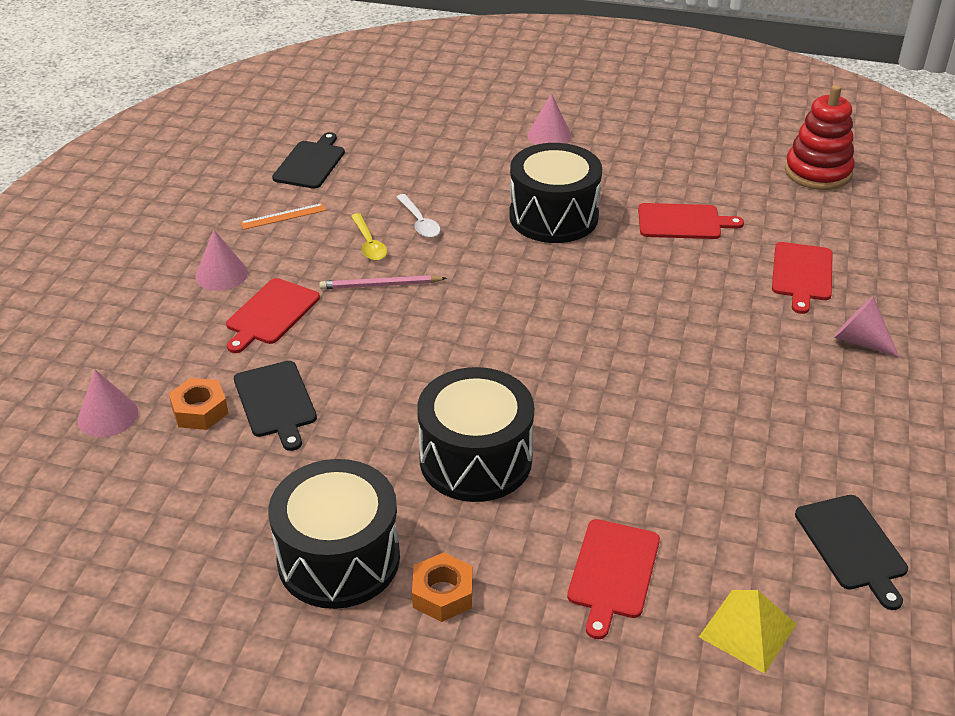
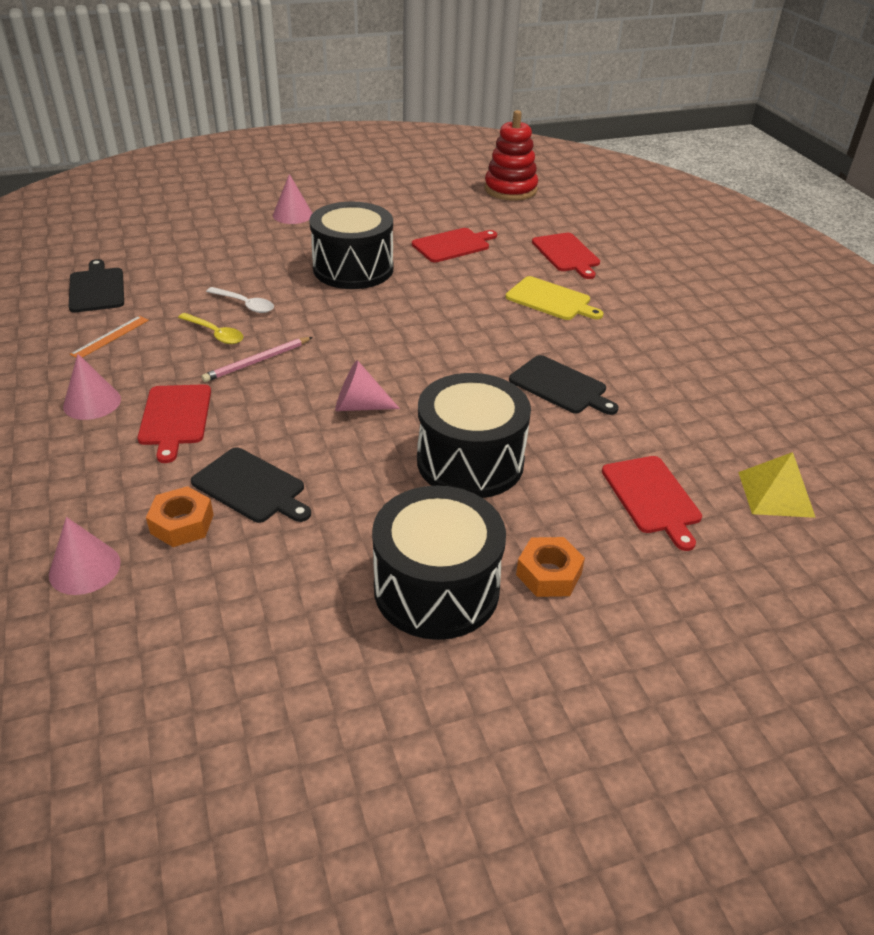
camera: 35 degrees left, 0 degrees up
(727, 322) = (551, 300): none -> yellow cutting board
(852, 546) = (775, 410): black cutting board -> black cutting board (560, 386)
(859, 341) = (644, 283): pink cone -> pink cone (359, 406)

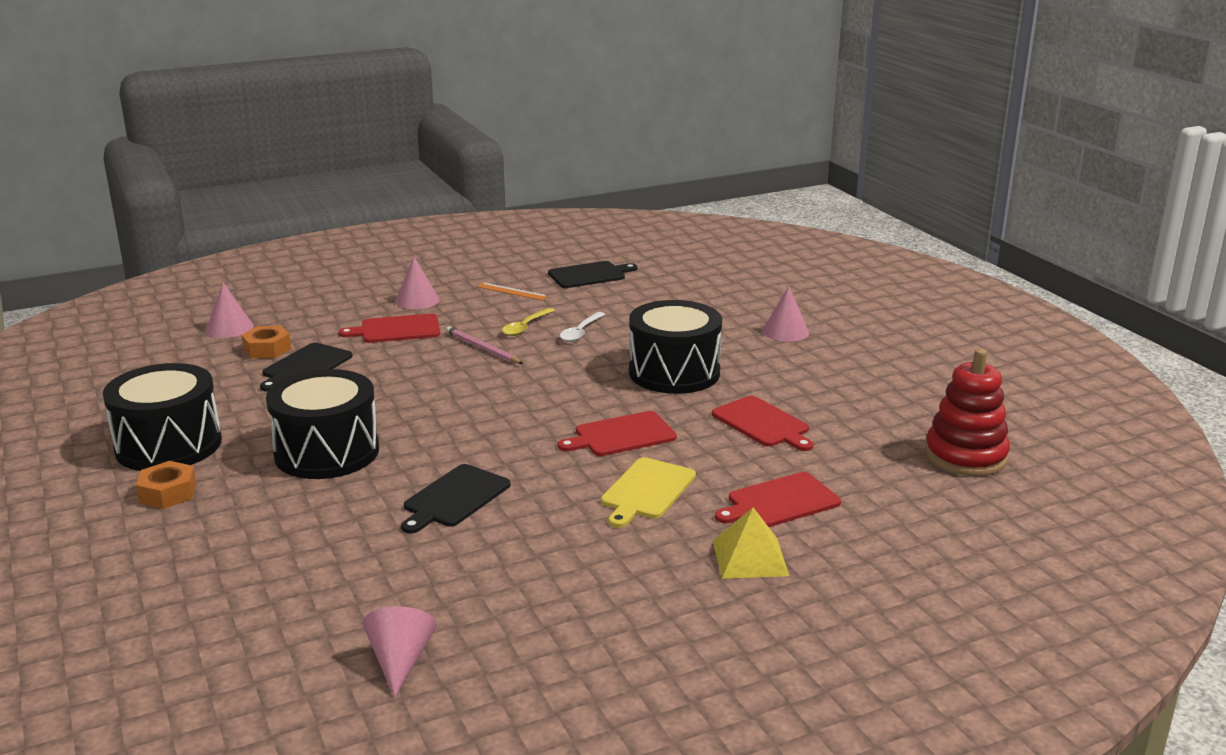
camera: 85 degrees right, 15 degrees down
(359, 406) = (414, 397): pink cone -> pink cone (400, 661)
(652, 497) = (257, 549): red cutting board -> red cutting board (621, 435)
(776, 494) = (247, 633): yellow pyramid -> yellow pyramid (750, 557)

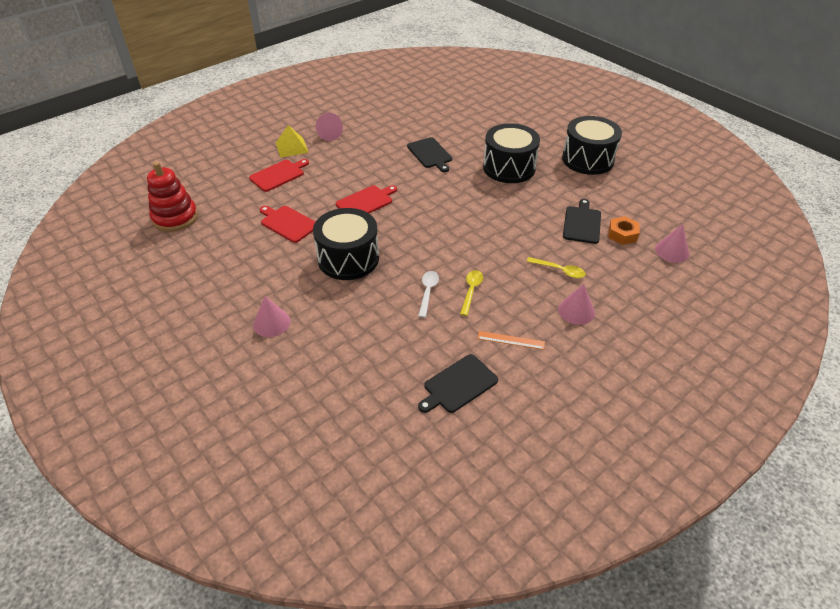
camera: 165 degrees right, 20 degrees up
(168, 493) = (556, 137): orange nut -> none
(397, 329) = (559, 270): red cutting board -> yellow spoon
(400, 661) = (408, 97): pink cone -> pink cone (329, 134)
(454, 498) = (430, 154): black cutting board -> black cutting board turned 135 degrees clockwise
(482, 348) = (486, 260): pink pencil -> none
(646, 491) = (343, 171): yellow cutting board -> none

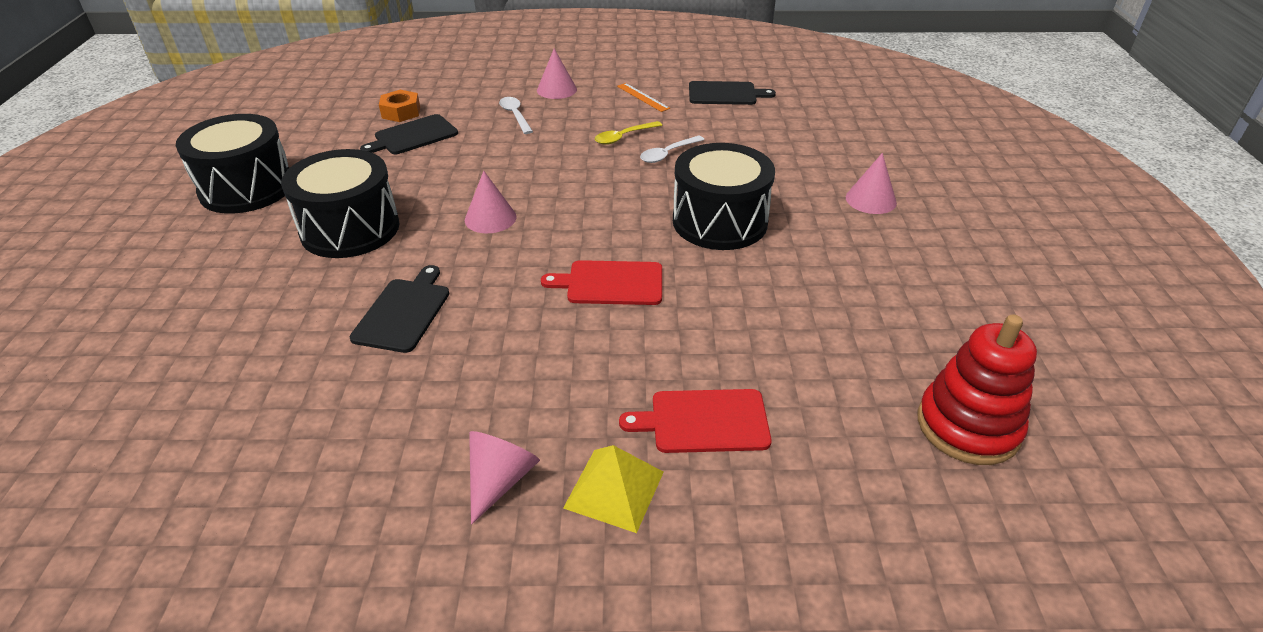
camera: 140 degrees left, 5 degrees down
(288, 223) = (762, 309): red cutting board -> none
(559, 270) = (515, 115): yellow spoon -> white spoon
(672, 251) = (393, 85): pink cone -> pink cone (490, 218)

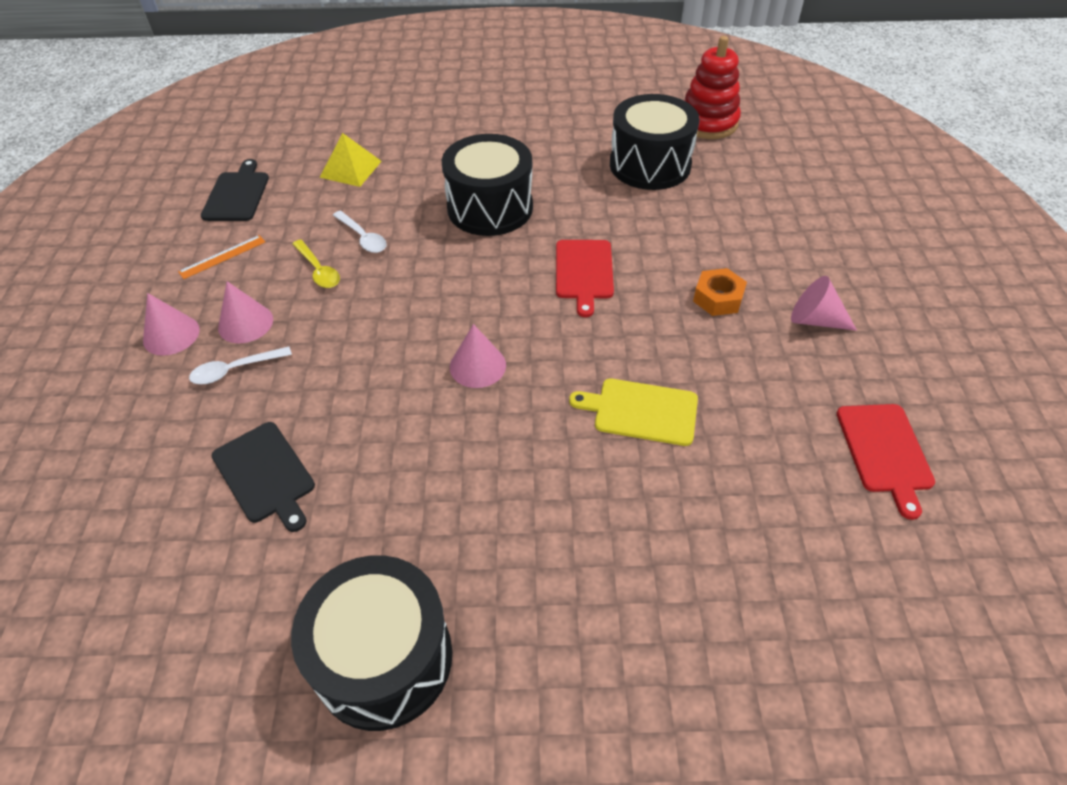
camera: 90 degrees left, 10 degrees up
(350, 229) = (495, 494): black drum -> black drum (650, 165)
(401, 112) = (182, 505): orange nut -> orange nut (718, 298)
(404, 312) = (641, 411): black cutting board -> yellow cutting board
(614, 489) = (803, 264): yellow pyramid -> yellow pyramid (351, 169)
(704, 421) = (732, 223): red cutting board -> red cutting board (884, 451)
(870, 200) = (461, 127): pink cone -> pink cone (245, 323)

